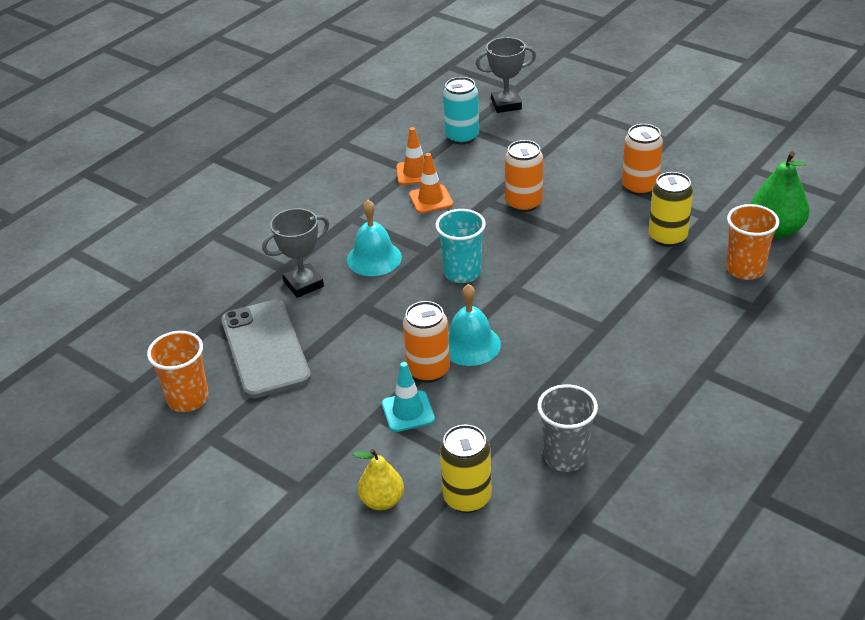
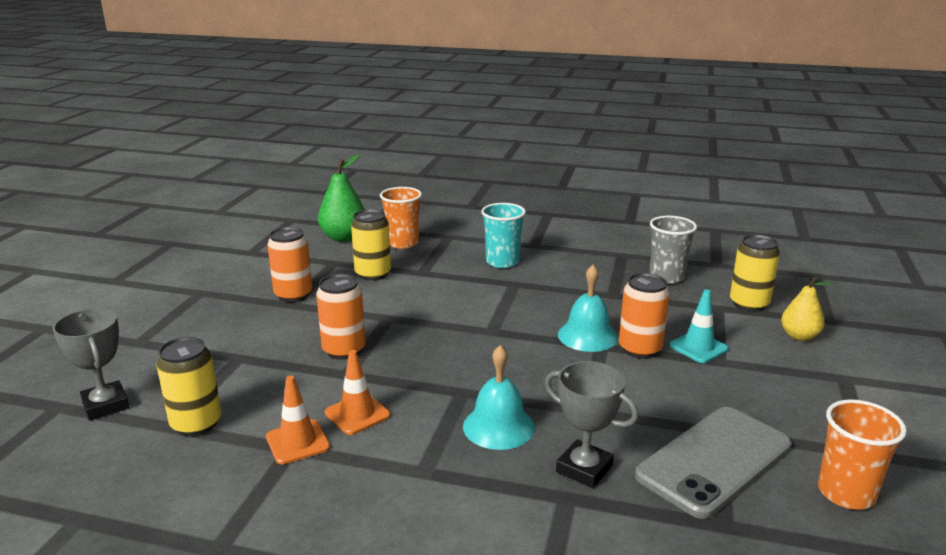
camera: 115 degrees left, 15 degrees down
(462, 137) = (196, 424): turquoise can -> yellow can
(462, 273) = (486, 362): turquoise cup -> turquoise cup (502, 262)

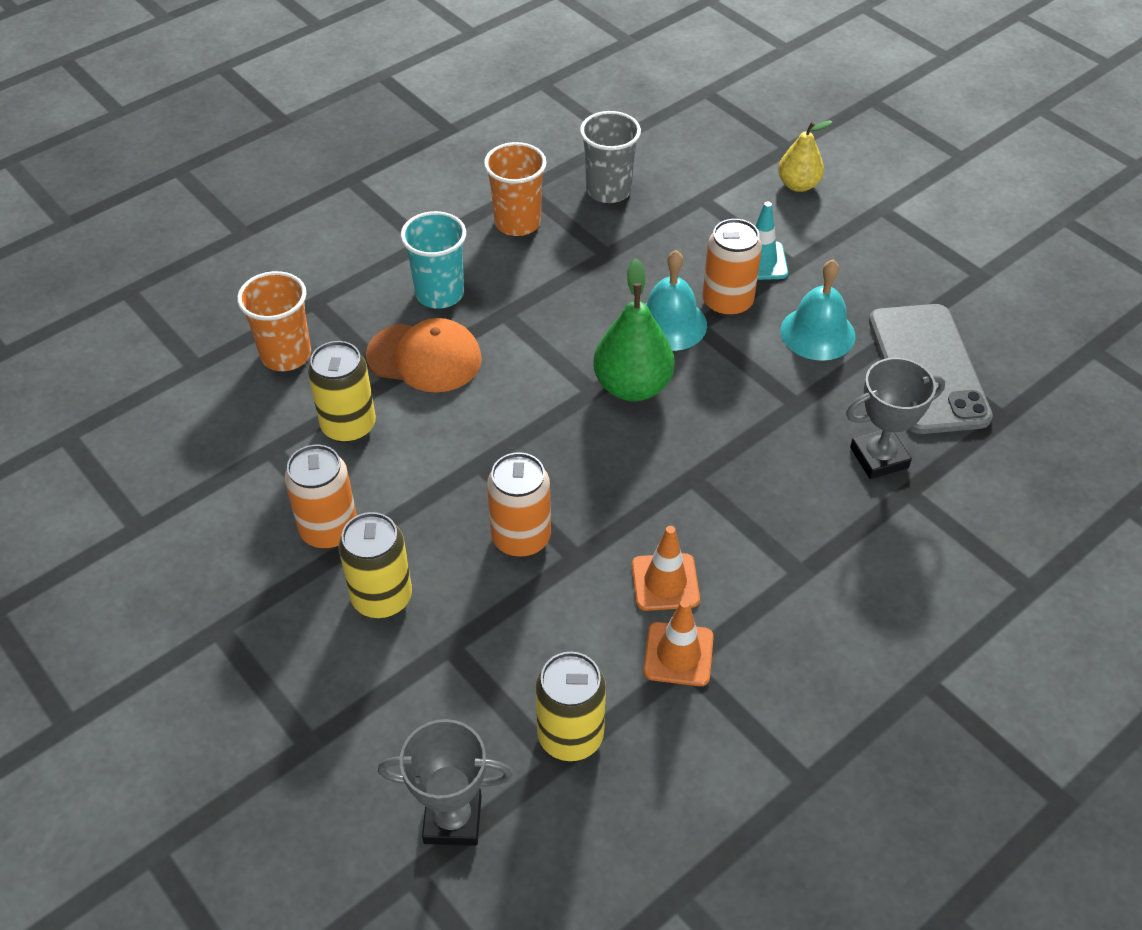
camera: 55 degrees left, 25 degrees up
(344, 237) = (200, 405): green pear -> green pear (632, 386)
(449, 275) = (424, 357): none -> orange cap
(498, 426) = (773, 481): turquoise bell -> turquoise bell (817, 333)
(749, 304) = (715, 174): yellow can -> yellow can (382, 597)
(846, 493) = (1016, 323): orange cup -> orange cup (517, 223)

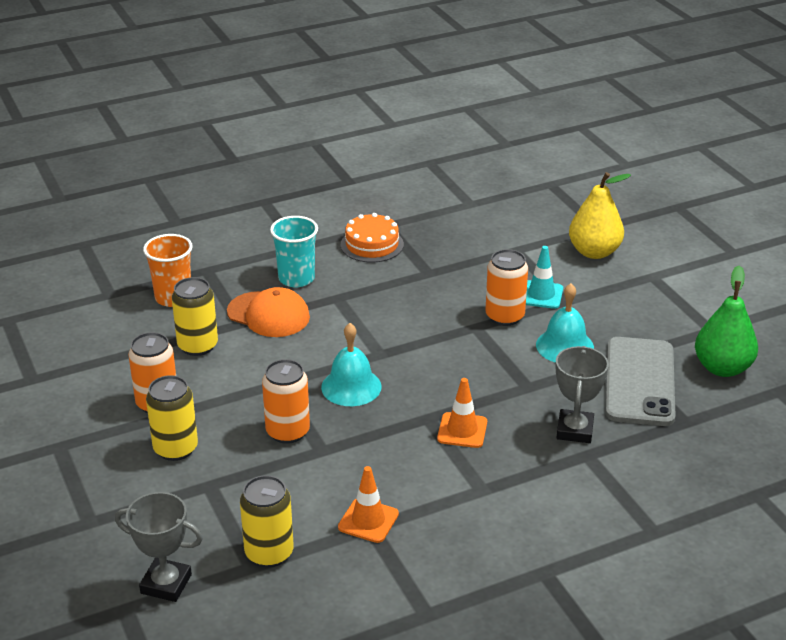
camera: 15 degrees right, 15 degrees down
(517, 223) = (372, 244): orange cup -> orange cake
(608, 190) = (448, 235): grey cup -> none
(632, 386) = (410, 356): green pear -> green pear (722, 368)
(665, 582) = (378, 476): orange traffic cone -> orange traffic cone (462, 430)
(670, 324) = (455, 322): turquoise bell -> turquoise bell (351, 387)
(798, 185) = (594, 252): yellow pear -> yellow pear, size x1.55
(879, 458) = (575, 430): grey trophy -> grey trophy turned 75 degrees counterclockwise

